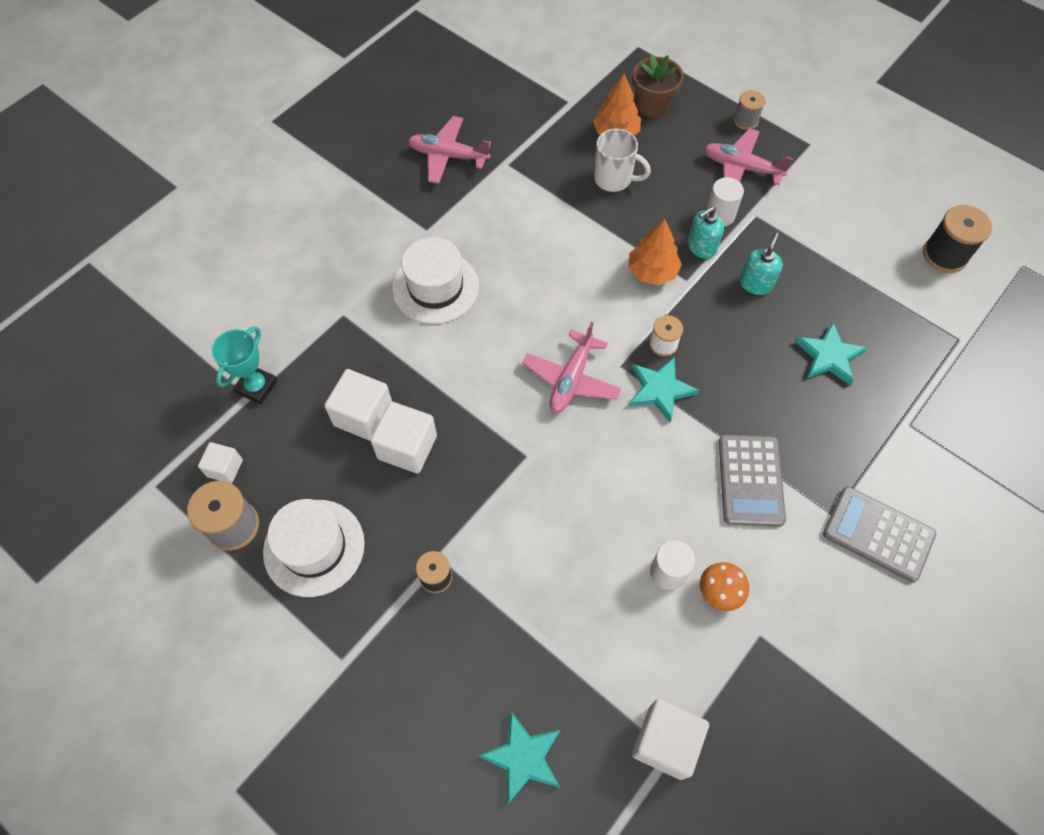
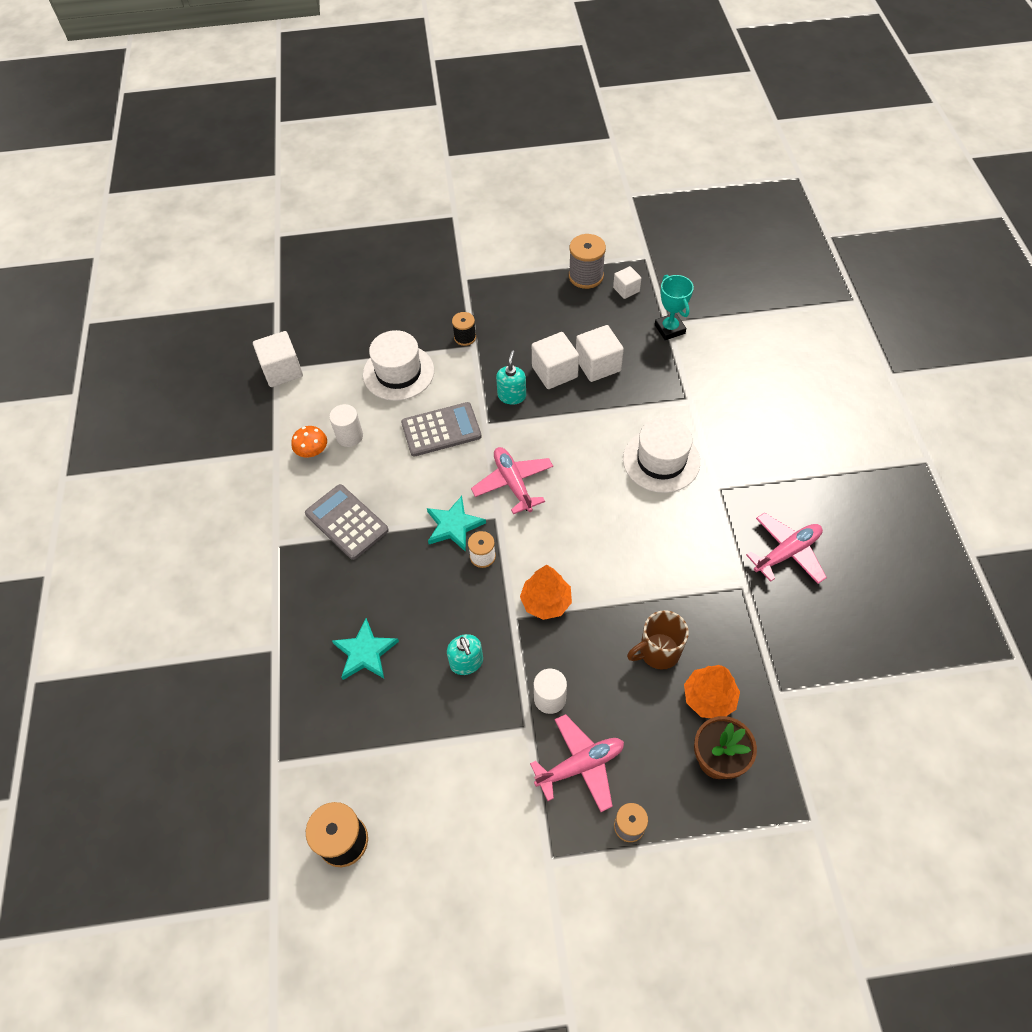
camera: 135 degrees right, 5 degrees down
(314, 547) = (537, 300): white hat -> white hat (398, 372)
(523, 757) = (344, 315): turquoise star -> none
(614, 179) = (658, 652): white mug -> brown mug
(701, 247) = (534, 655): turquoise soap dispenser -> turquoise soap dispenser (512, 396)
(878, 534) = (243, 558): grey calculator -> grey calculator (441, 430)

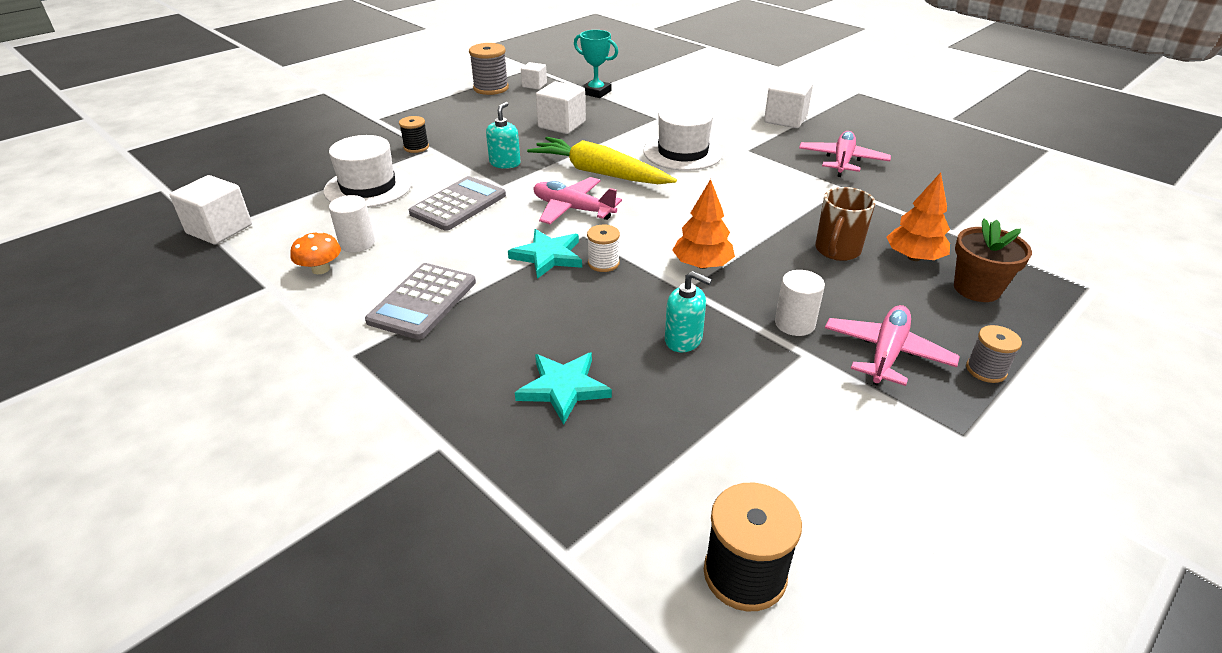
camera: 40 degrees left, 20 degrees down
(347, 522) = (422, 301): grey calculator -> grey calculator turned 75 degrees counterclockwise
(512, 396) = (505, 163): turquoise soap dispenser -> turquoise soap dispenser turned 45 degrees clockwise
(554, 372) = (528, 139): white cube -> white cube (785, 119)
(570, 449) = (599, 173): none -> yellow carrot

